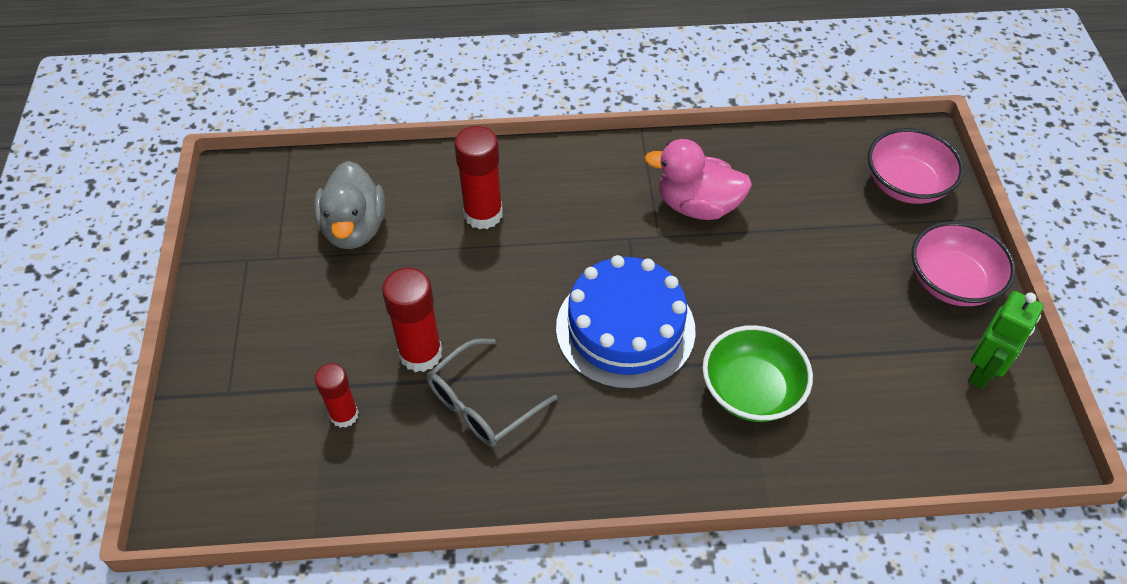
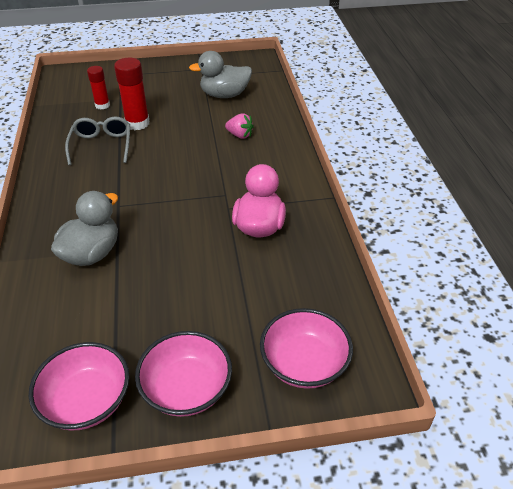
camera: 85 degrees right, 10 degrees down
(482, 403) = (101, 145): grey glasses -> grey glasses turned 45 degrees clockwise
(483, 214) = (240, 135): red glue stick -> pink strawberry
(625, 328) = (149, 195): blue cake -> none
(751, 391) = (92, 253): green bowl -> grey duck
(982, 372) = (87, 401): green robot -> pink bowl

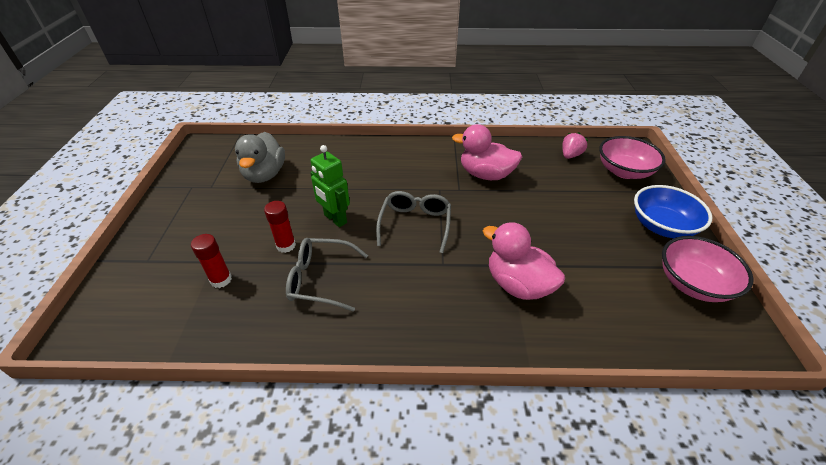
camera: 80 degrees left, 0 degrees up
(92, 253) = (518, 284): grey duck -> pink duck
(137, 123) = (286, 245): red glue stick -> red glue stick, size x0.64
(169, 184) = (415, 224): none -> grey glasses
(171, 140) = (335, 219): none -> green robot
(186, 389) = (661, 226): pink bowl -> blue bowl
(240, 135) = (347, 172): pink strawberry -> pink strawberry (570, 155)

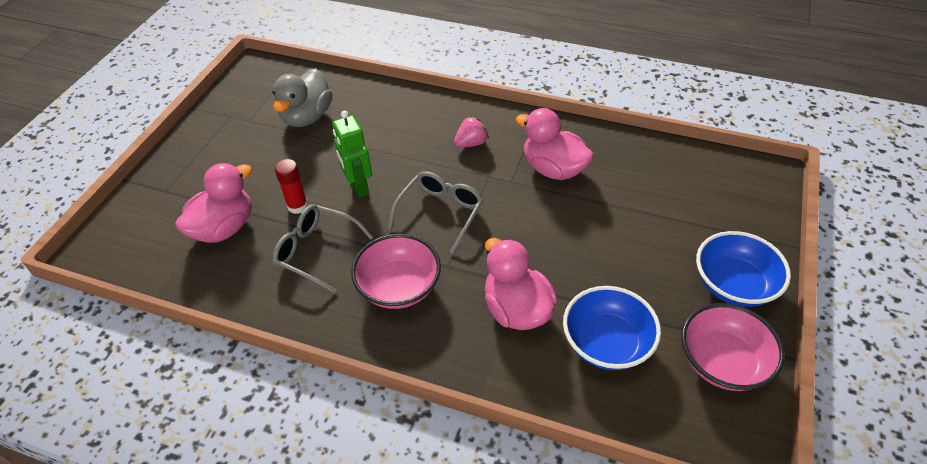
camera: 20 degrees right, 5 degrees up
(221, 280) = (224, 228): red glue stick -> pink duck
(570, 155) = (676, 165): pink strawberry -> pink strawberry (471, 143)
(602, 292) = (606, 343): none -> blue bowl
(624, 171) = (734, 202): pink bowl -> pink bowl (399, 287)

